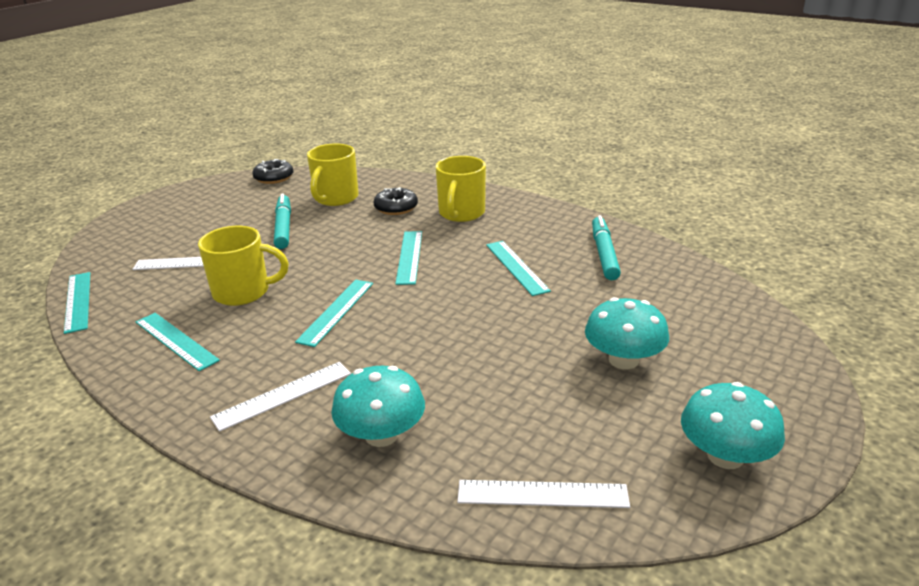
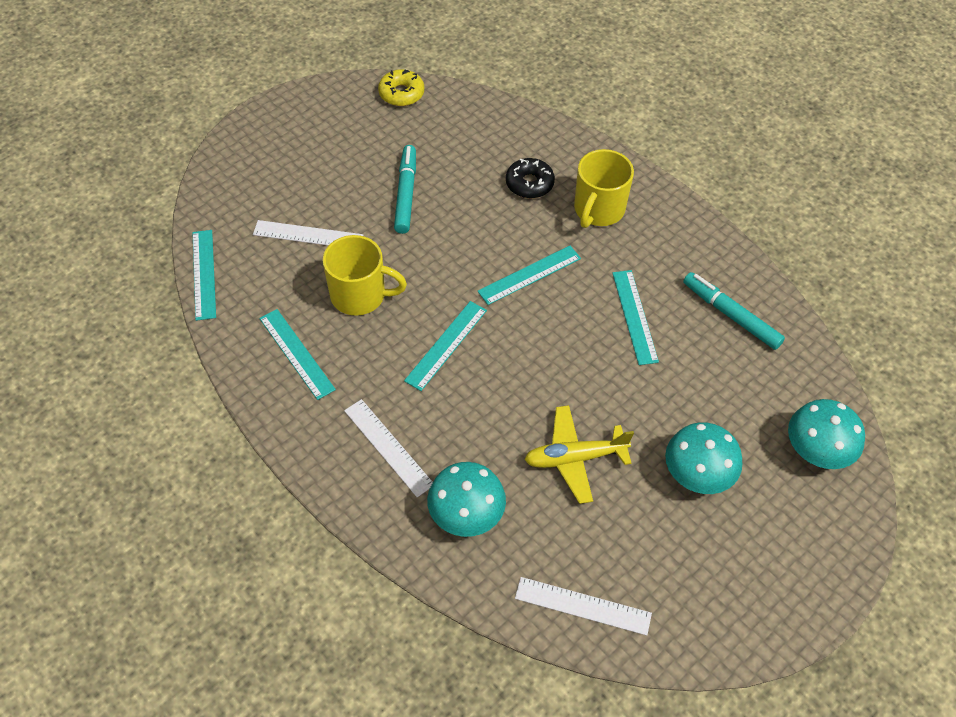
camera: 10 degrees right, 25 degrees up
(274, 178) = (401, 93): black donut -> yellow donut
(283, 395) = (388, 447): white ruler -> white ruler turned 75 degrees clockwise
(335, 198) = (466, 150): yellow mug -> none
(409, 257) = (529, 275): turquoise ruler -> turquoise ruler turned 45 degrees clockwise
(491, 370) = (575, 458): none -> yellow plane
(604, 254) = (731, 315): turquoise marker -> turquoise marker turned 60 degrees counterclockwise
(725, 456) = (743, 603): turquoise mushroom -> turquoise mushroom (817, 449)

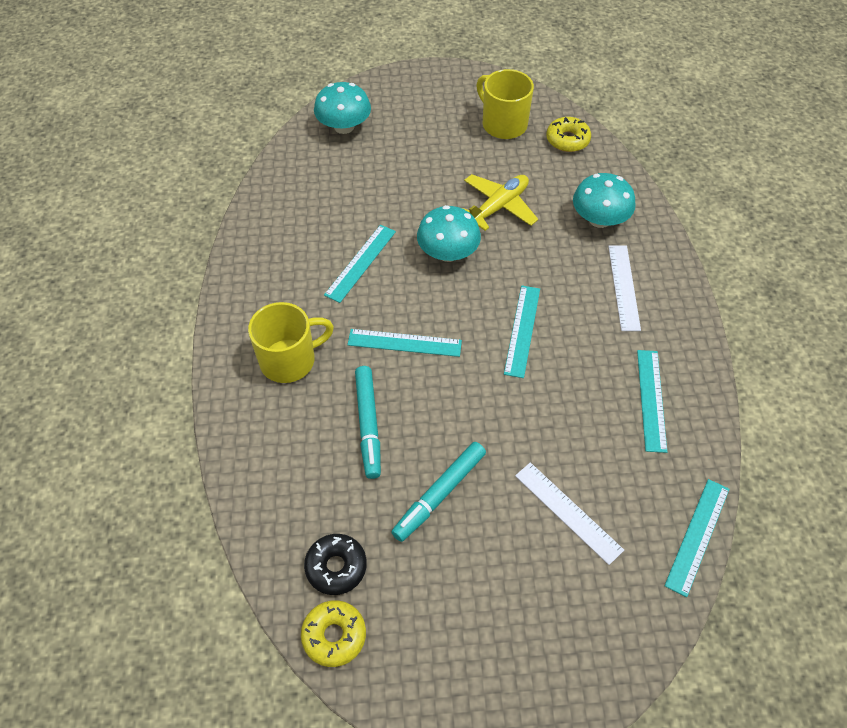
camera: 140 degrees left, 0 degrees up
(360, 295) = (561, 417): yellow mug -> yellow mug (503, 124)
(446, 345) = (522, 330): turquoise ruler -> turquoise ruler turned 60 degrees counterclockwise
(529, 184) = (318, 425): black donut -> black donut (336, 567)
(575, 458) = (498, 207): yellow plane -> yellow plane turned 75 degrees counterclockwise
(583, 606) = (567, 140): white ruler -> yellow donut
(698, 473) = (430, 156): turquoise mushroom -> turquoise mushroom (448, 252)
(731, 315) = (294, 222): turquoise marker -> turquoise marker (368, 425)

